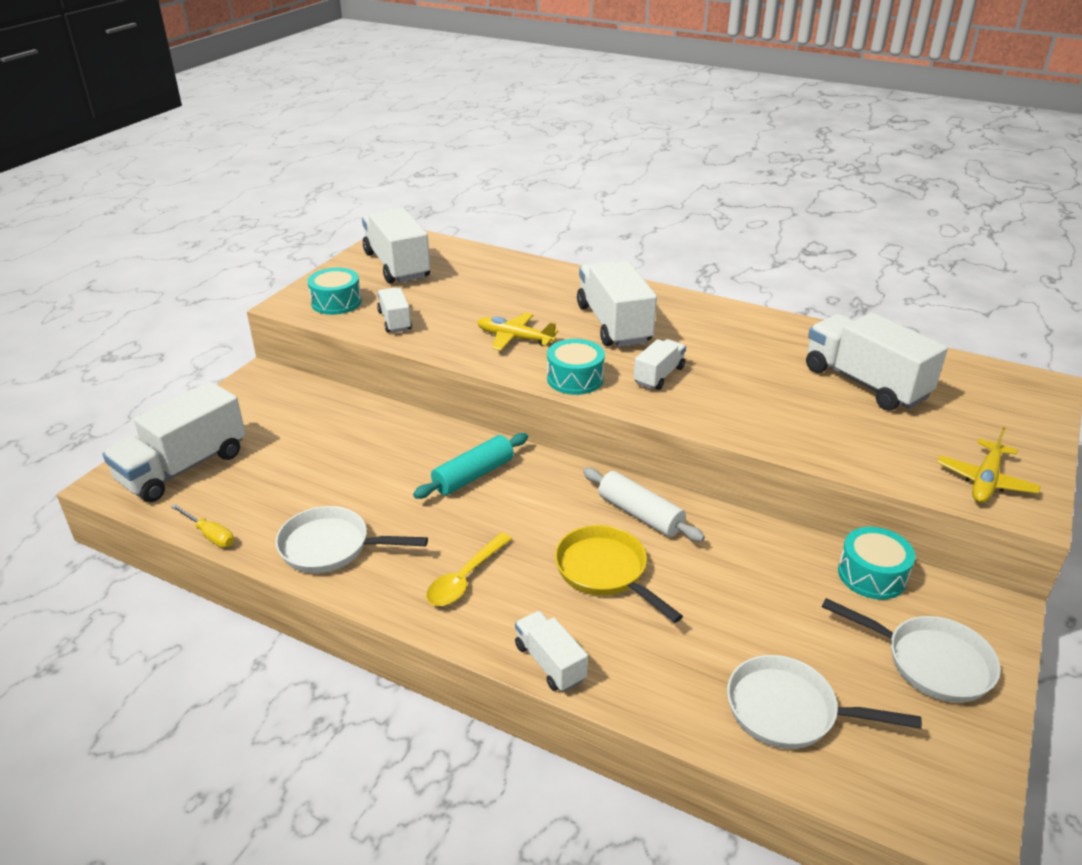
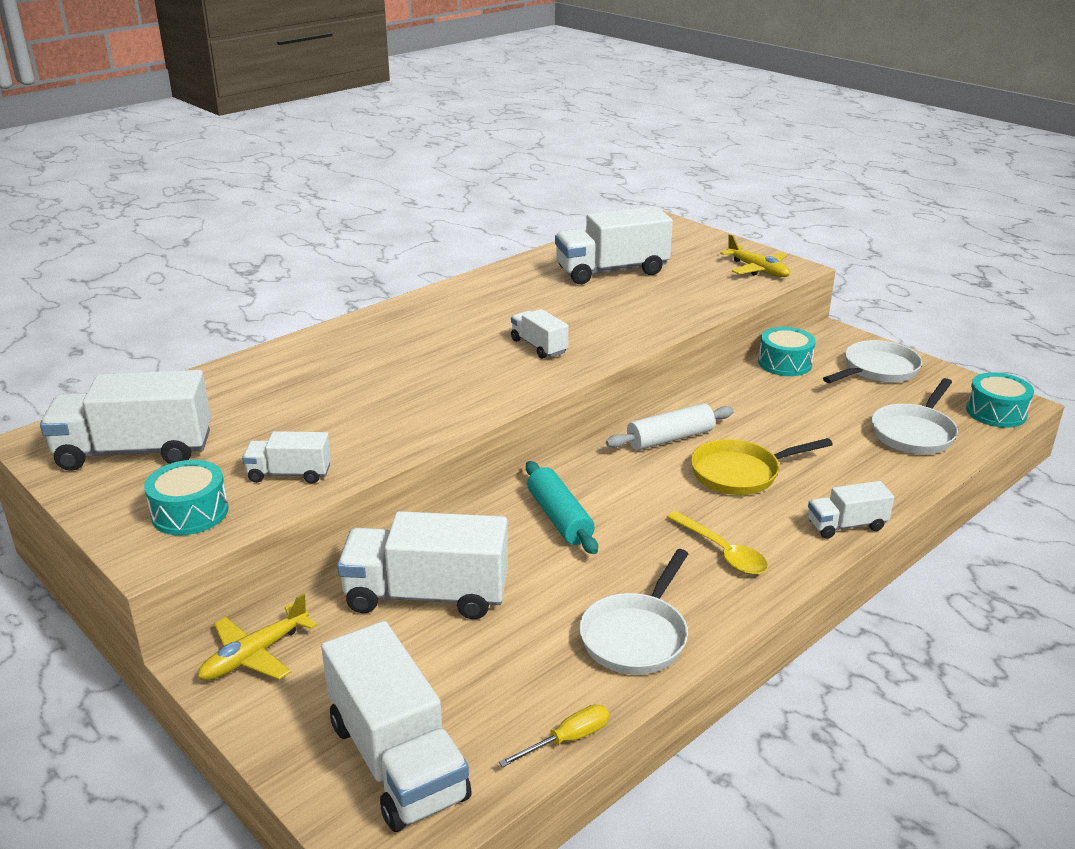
camera: 70 degrees left, 5 degrees down
(515, 338) = (404, 404): yellow plane -> yellow plane (255, 654)
(575, 379) = (513, 387): turquoise drum -> turquoise drum (996, 412)
(613, 324) = (425, 347): white truck -> white truck (426, 595)

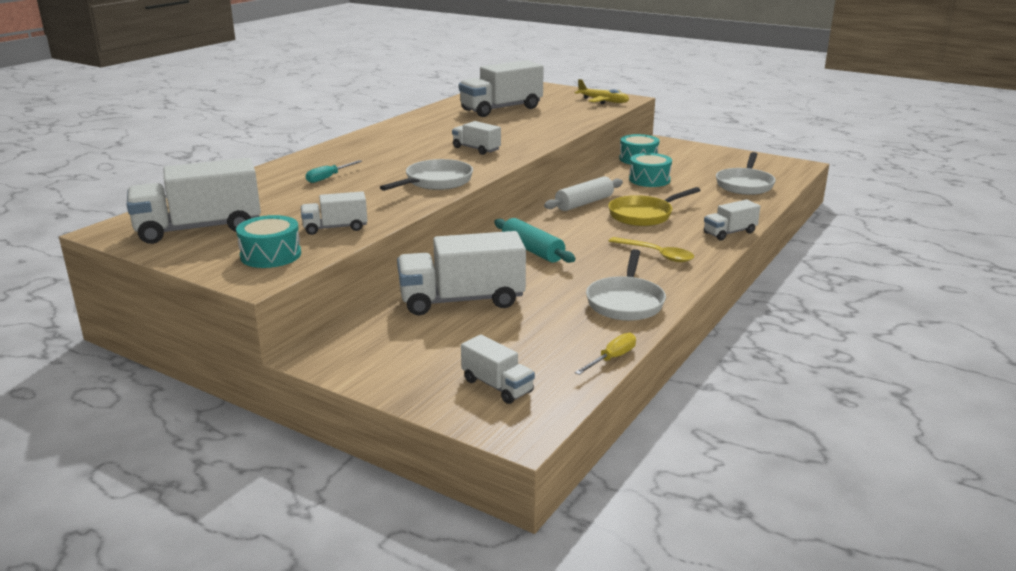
camera: 15 degrees left, 5 degrees down
(255, 654) = (351, 347): yellow plane -> none
(329, 378) = (328, 178): none -> turquoise screwdriver
(397, 760) = (497, 386): white truck -> white truck, size x0.53
(877, 370) = (701, 157): white pan -> white pan (436, 182)
(996, 412) = (790, 170): turquoise drum -> turquoise drum (649, 180)

